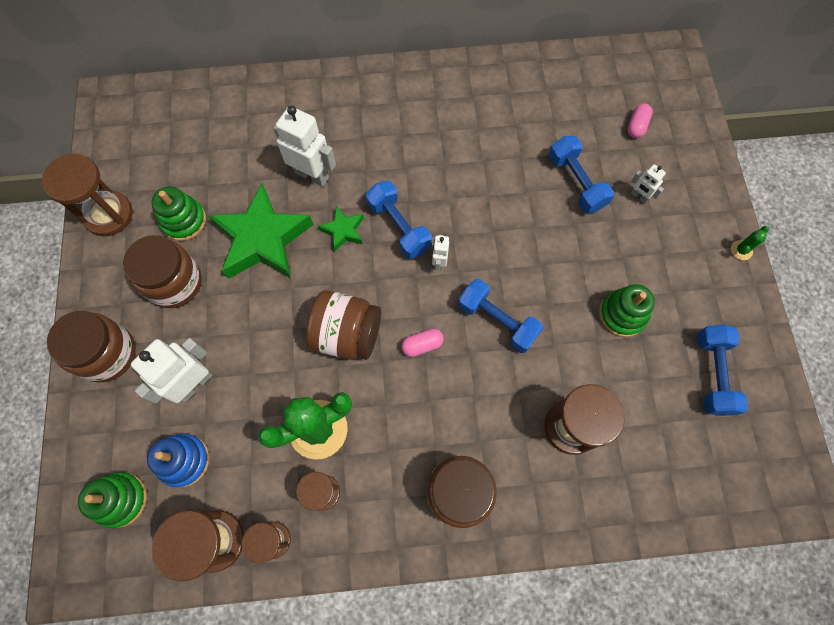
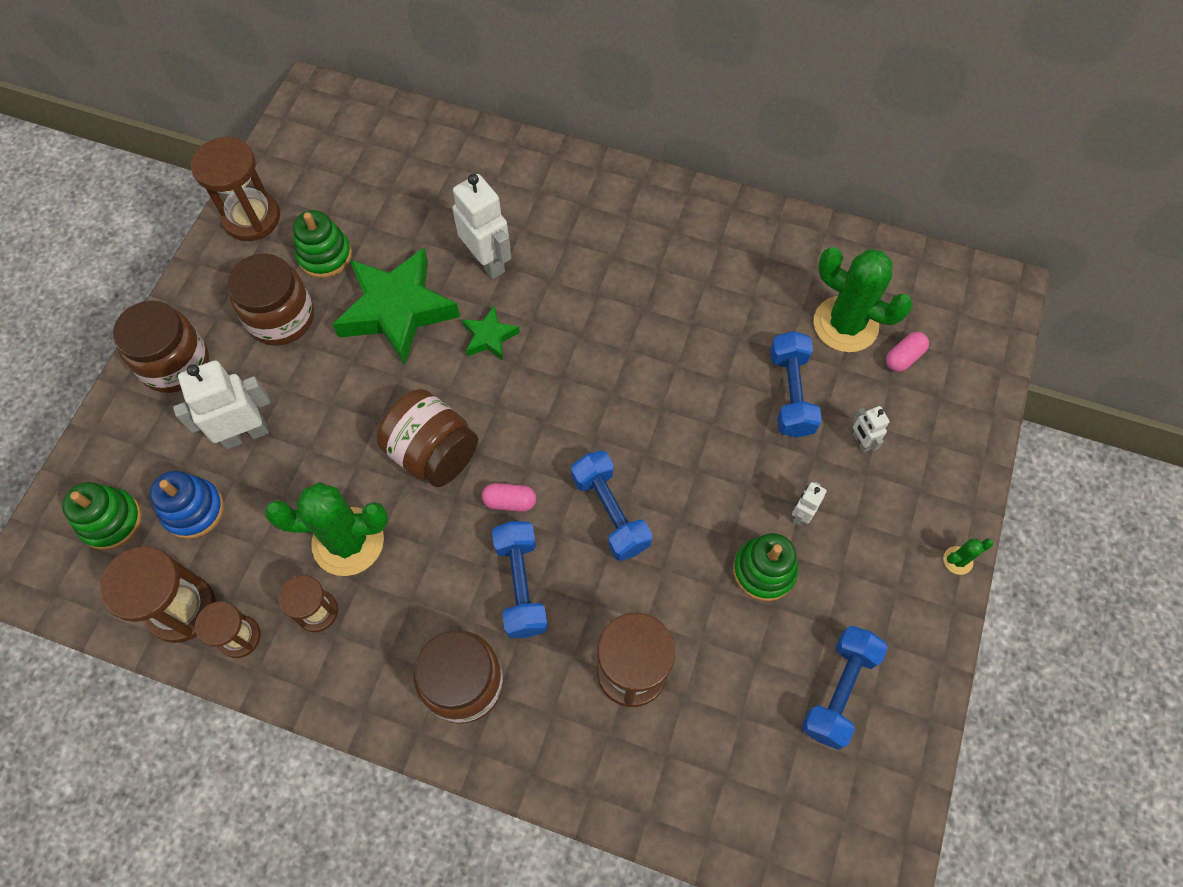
camera: 25 degrees right, 5 degrees down
(399, 227) = (554, 359): blue dumbbell -> blue dumbbell (521, 585)
(439, 262) = (578, 418): white robot -> white robot (801, 515)
(587, 119) = (845, 324): none -> green cactus

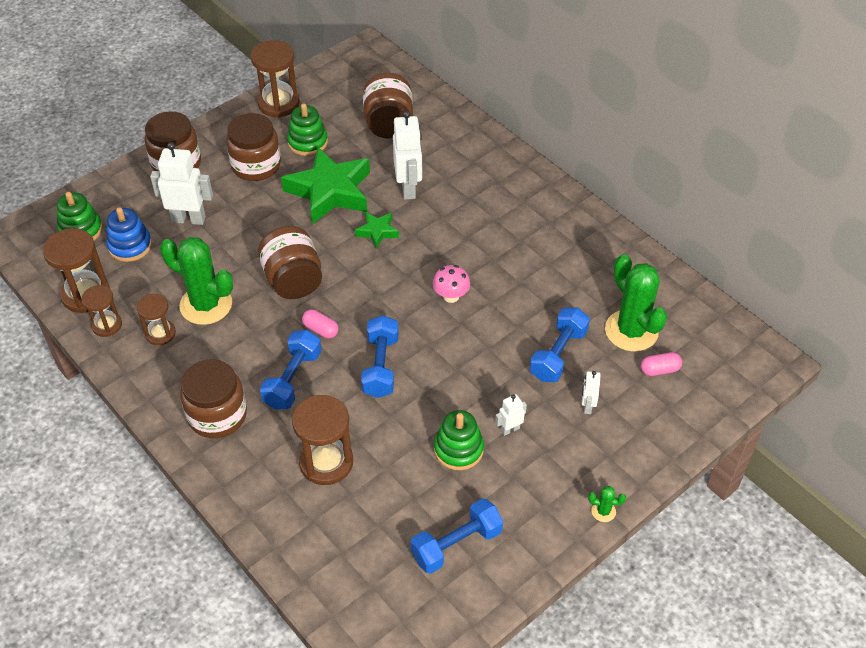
camera: 30 degrees right, 15 degrees down
(407, 186) = (388, 124): none -> brown jar
(629, 380) = (451, 296): none -> pink mushroom

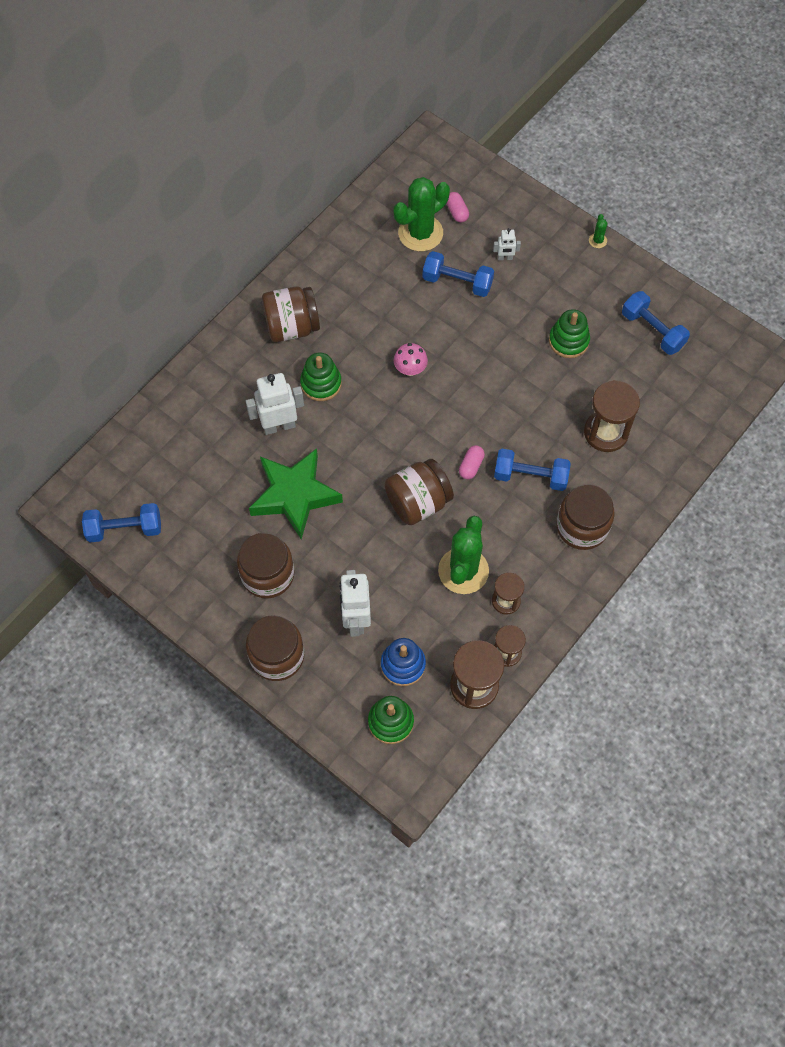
camera: 100 degrees left, 15 degrees up
(278, 103) = (166, 576): brown hourglass -> none
(307, 142) = (225, 532): green stacking toy -> green stacking toy (321, 383)
(377, 231) = (342, 442): green star -> none
(380, 366) = (500, 411): blue dumbbell -> blue dumbbell (124, 529)
(388, 124) = (187, 460): brown jar -> brown jar (292, 327)
(510, 429) = (540, 308): white robot -> none

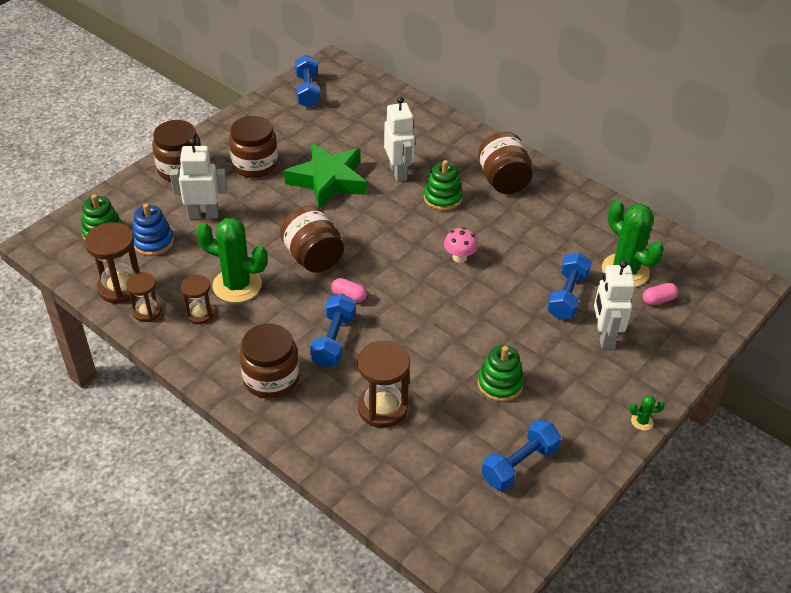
camera: 90 degrees right, 20 degrees down
(505, 258) = (604, 336): white robot -> white robot, size x1.98

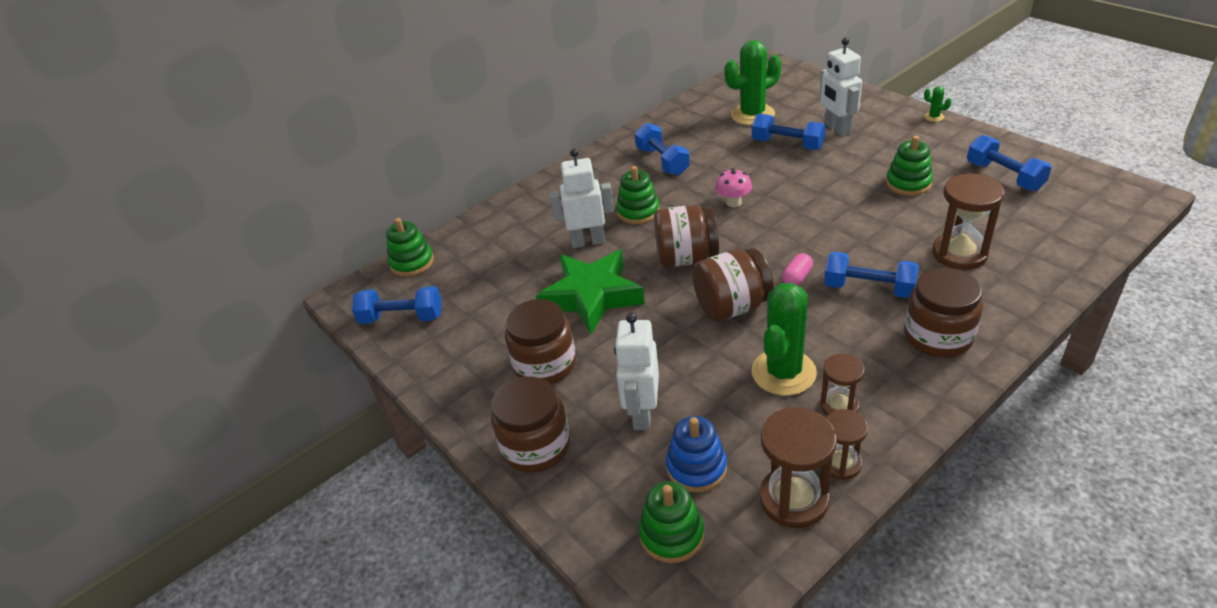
camera: 75 degrees left, 5 degrees down
(371, 85) = (412, 263): none -> green stacking toy
(503, 181) = (617, 173): brown jar -> brown jar (686, 258)
(526, 209) = (662, 161): none -> blue dumbbell
(604, 336) = (837, 129): white robot -> white robot turned 60 degrees clockwise
(642, 421) = (934, 117): green cactus -> green cactus turned 60 degrees counterclockwise
(658, 300) = (789, 102): pink capsule -> none

